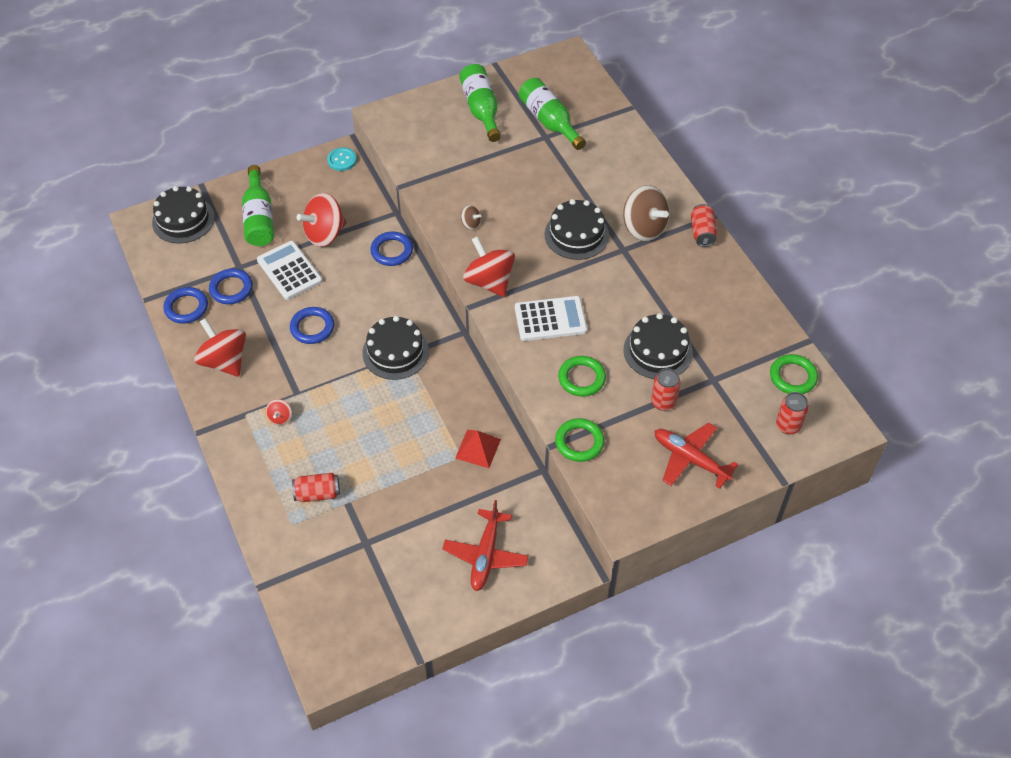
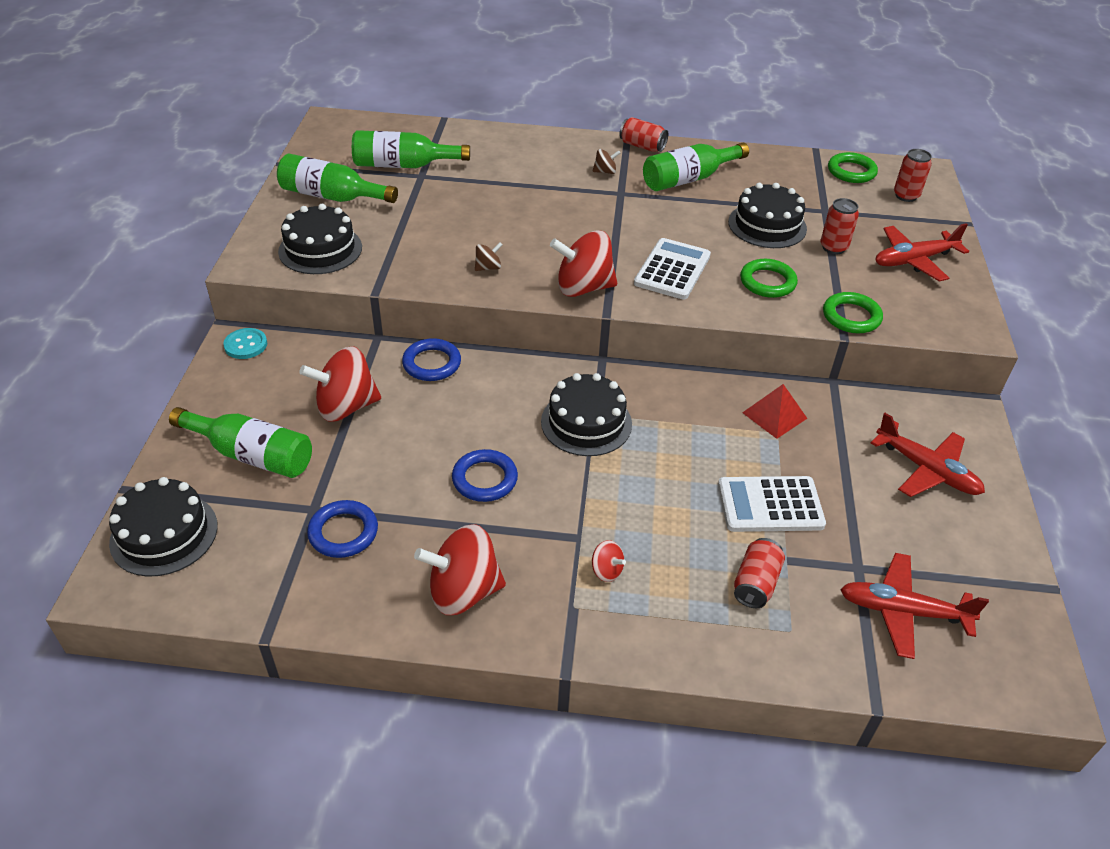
camera: 60 degrees left, 10 degrees down
(186, 307) = (328, 596): blue ring -> none
(289, 271) = (371, 462): white calculator -> white calculator (770, 505)
(325, 234) = (346, 407): red spinning top -> red spinning top turned 75 degrees clockwise
(343, 578) = (902, 611): none -> red plane
(576, 234) = (574, 210): black cake -> black cake (320, 249)
(644, 228) = (605, 171): brown spinning top -> brown spinning top, size x0.46
(680, 280) = (689, 179): none -> green bottle

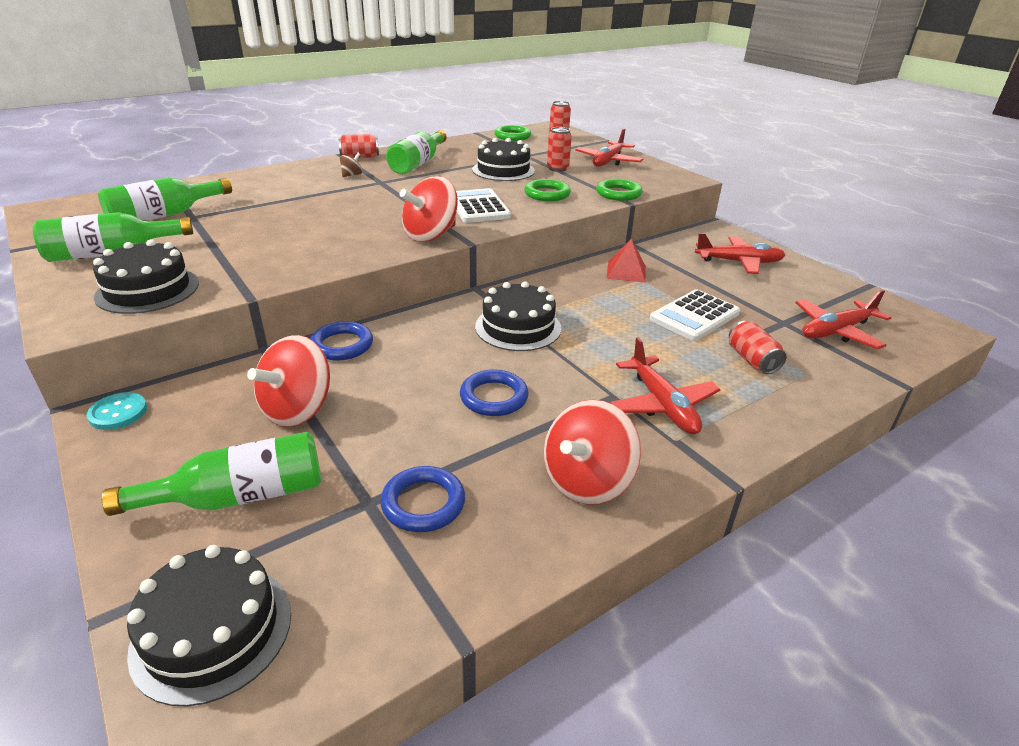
camera: 40 degrees left, 10 degrees down
(488, 267) = (336, 249): brown spinning top -> none
(606, 571) = (662, 405): red spinning top -> red plane

